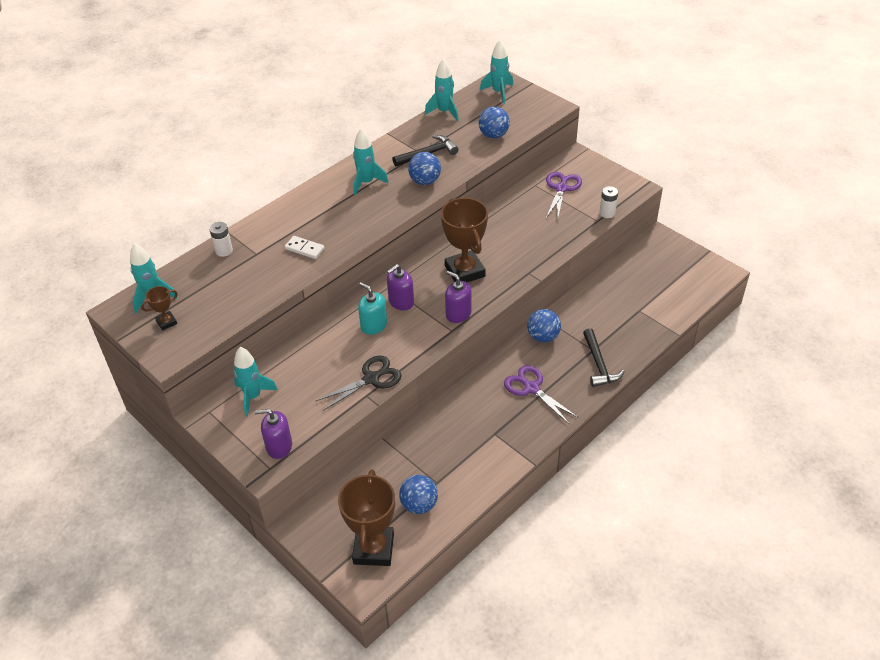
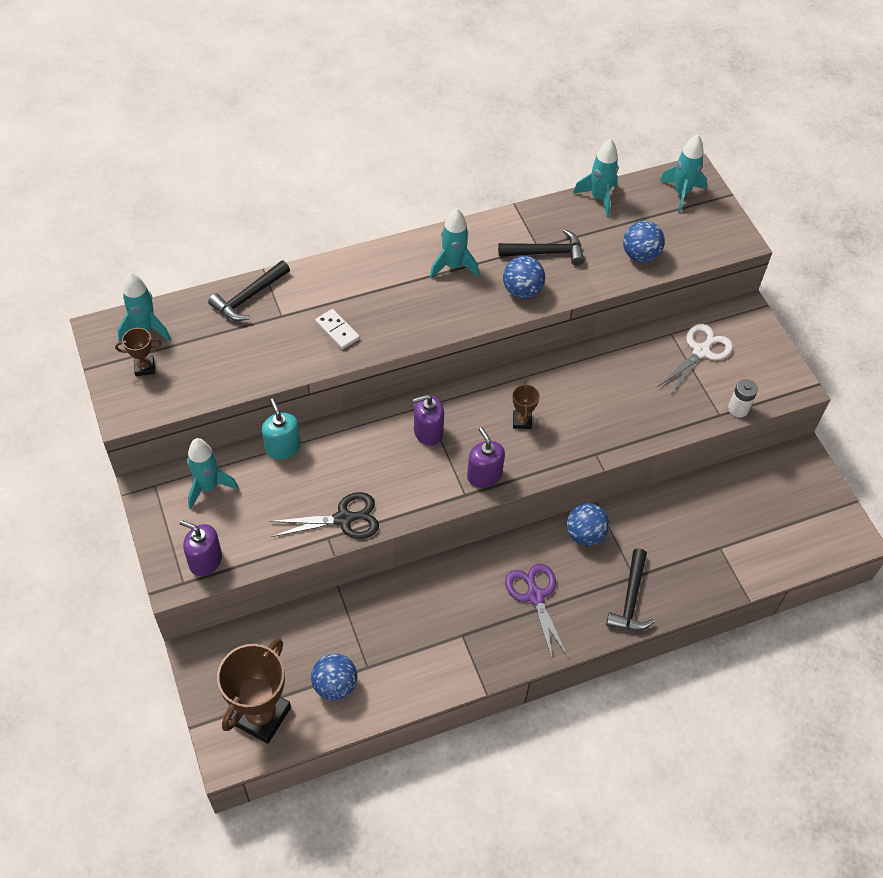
camera: 20 degrees right, 10 degrees up
(224, 251) = (249, 297): white battery -> black hammer
(374, 325) = (381, 450): turquoise soap dispenser -> turquoise soap dispenser (283, 447)
(464, 271) = (522, 421): brown trophy -> brown trophy, size x0.46
(561, 189) = (701, 351): purple scissors -> white scissors

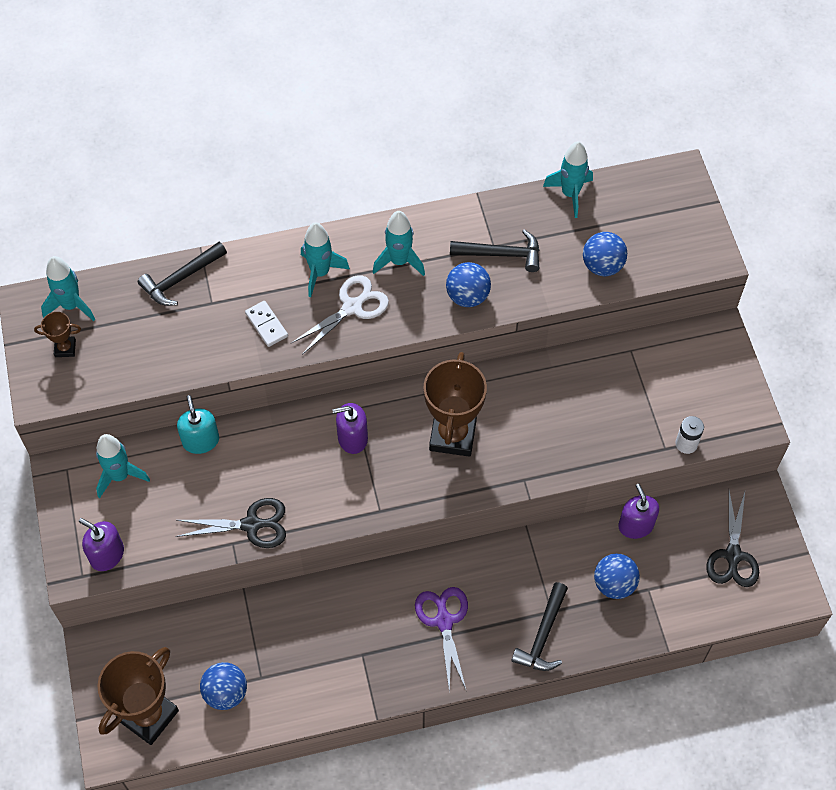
camera: 10 degrees right, 5 degrees up
(484, 475) = (403, 492): purple soap dispenser -> purple soap dispenser (635, 525)
(522, 421) = (452, 435): brown trophy -> brown trophy, size x2.16
(585, 534) = (507, 560): blue ball -> blue ball (614, 584)
(681, 193) = (662, 196): turquoise rocket -> turquoise rocket (320, 273)
(701, 351) = (659, 374): white scissors -> white scissors (352, 307)
(790, 510) = (733, 555): none -> black scissors

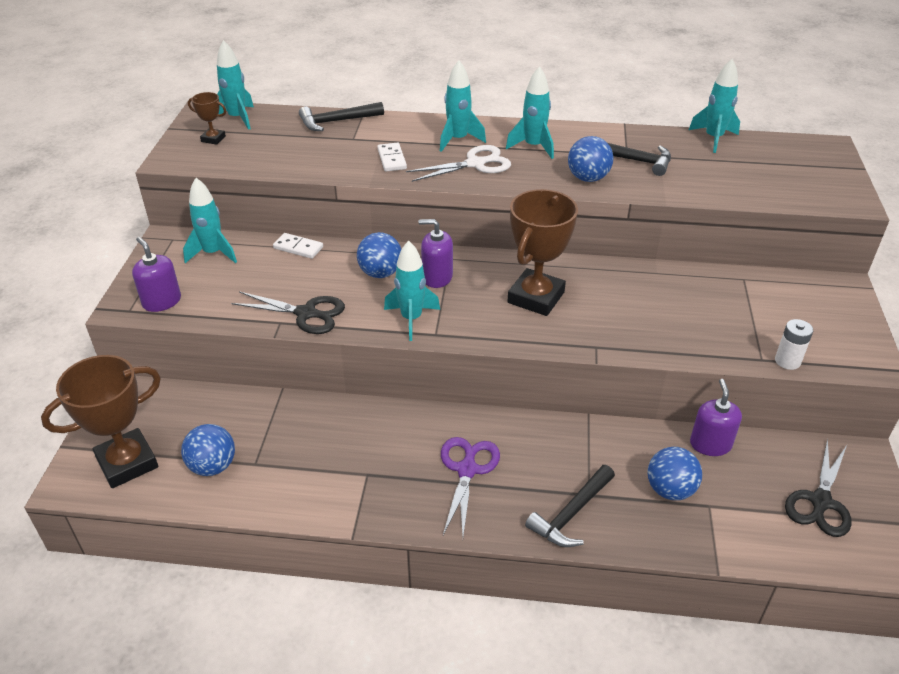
camera: 20 degrees right, 20 degrees down
(200, 440) = (298, 247): turquoise soap dispenser -> white domino
(351, 500) = (411, 319): none -> turquoise rocket
(602, 266) = (731, 185): blue ball -> blue ball (380, 273)

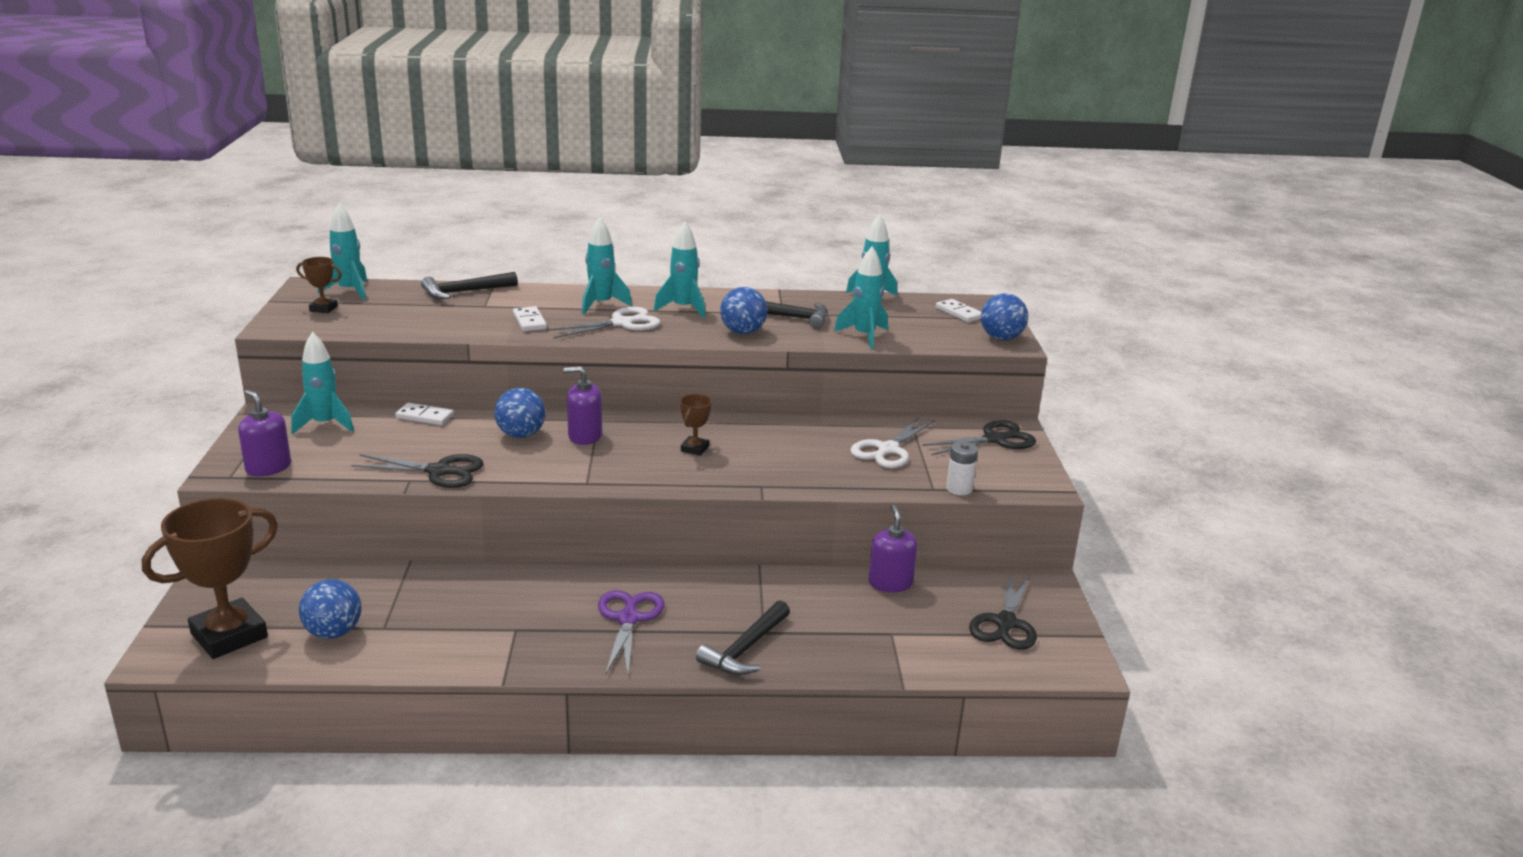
camera: 10 degrees left, 15 degrees down
(411, 319) = (559, 471): turquoise rocket -> turquoise rocket (864, 336)
(536, 297) = (694, 449): brown trophy -> brown trophy, size x0.46
(670, 490) = (849, 622): blue ball -> blue ball (1001, 338)
(718, 307) = (888, 450): none -> white scissors
(800, 159) = (959, 313): none -> white domino
(824, 299) = (995, 439): none -> black scissors

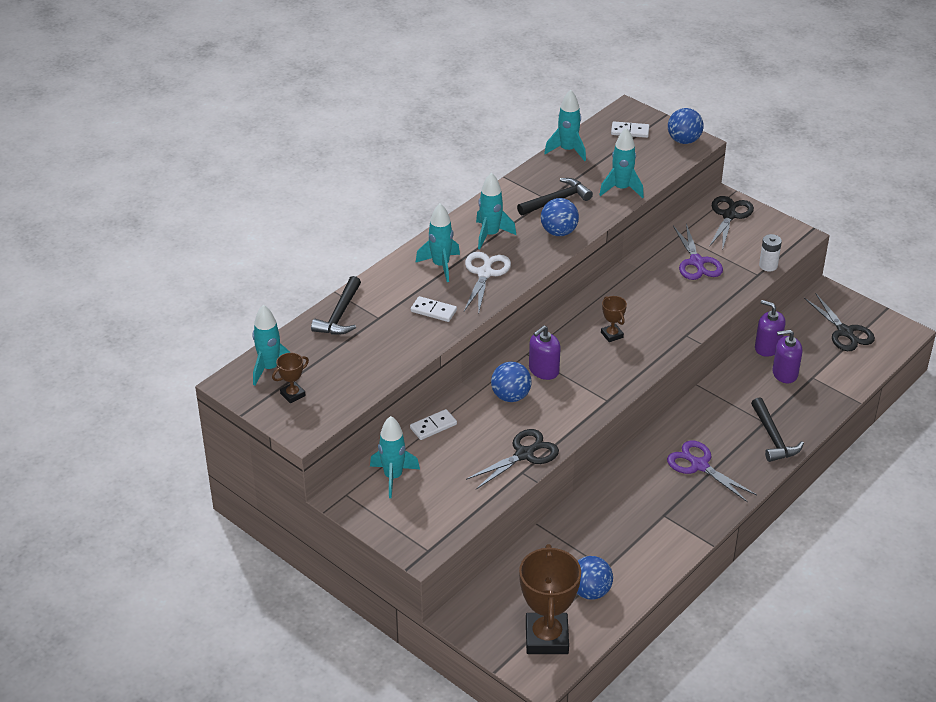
camera: 45 degrees left, 15 degrees up
(268, 467) = (434, 528): purple soap dispenser -> purple soap dispenser (784, 373)
(888, 450) = (696, 262): white scissors -> purple scissors

